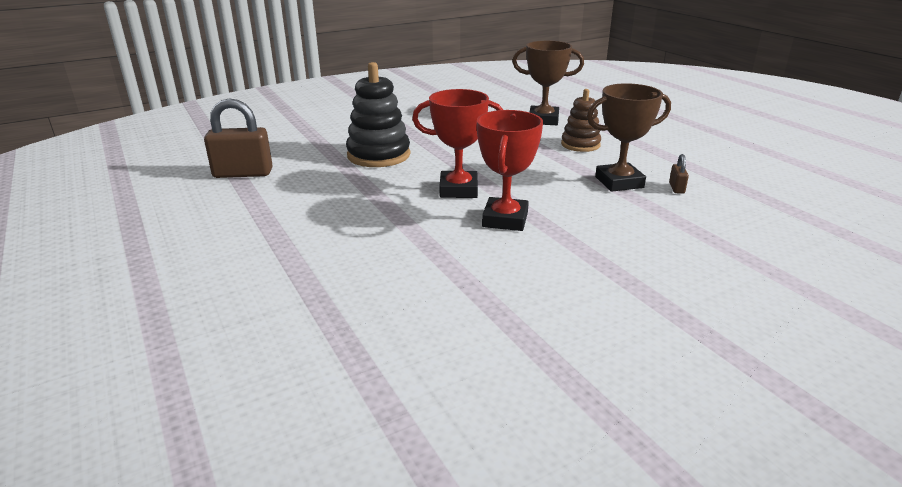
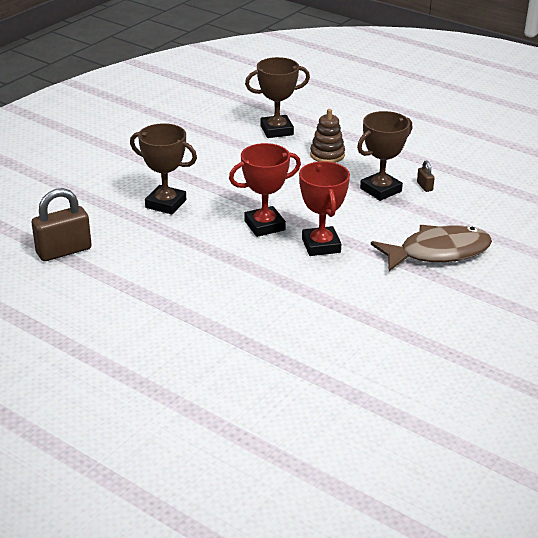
camera: 25 degrees left, 5 degrees up
(378, 155) = (166, 204): black stacking toy -> brown trophy
(651, 257) = (438, 252): none -> brown fish

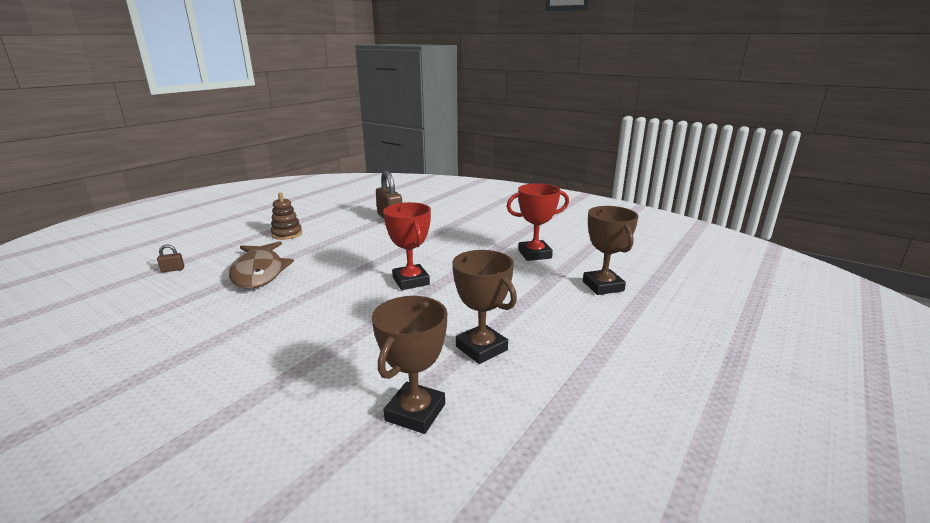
camera: 90 degrees right, 10 degrees down
(166, 204) = (450, 243): brown trophy -> brown trophy (415, 412)
(321, 245) = (369, 308): red trophy -> red trophy (534, 254)
(327, 155) = (558, 314): brown stacking toy -> brown stacking toy (287, 234)
(424, 186) = (494, 385): brown padlock -> brown padlock (173, 269)
(438, 252) = (330, 384): brown fish -> brown fish (259, 272)

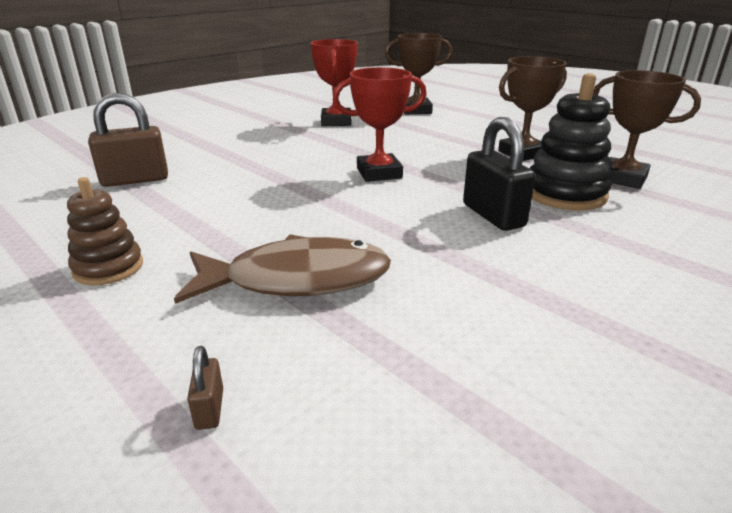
camera: 80 degrees left, 5 degrees up
(327, 328) = (493, 215): none -> black padlock
(370, 367) = (565, 194): none -> black stacking toy

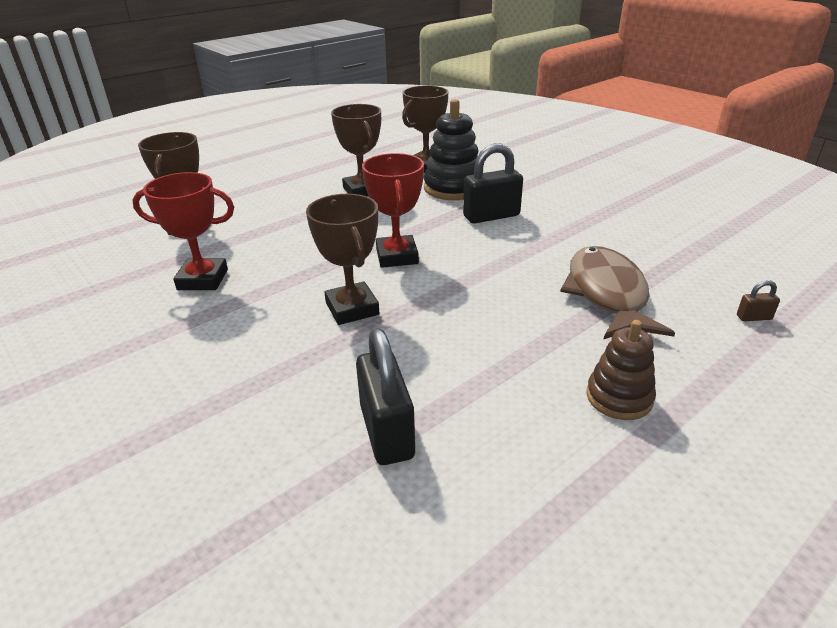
camera: 85 degrees left, 5 degrees up
(135, 180) = (387, 432): brown padlock -> black padlock
(290, 163) = (352, 308): none -> brown trophy

